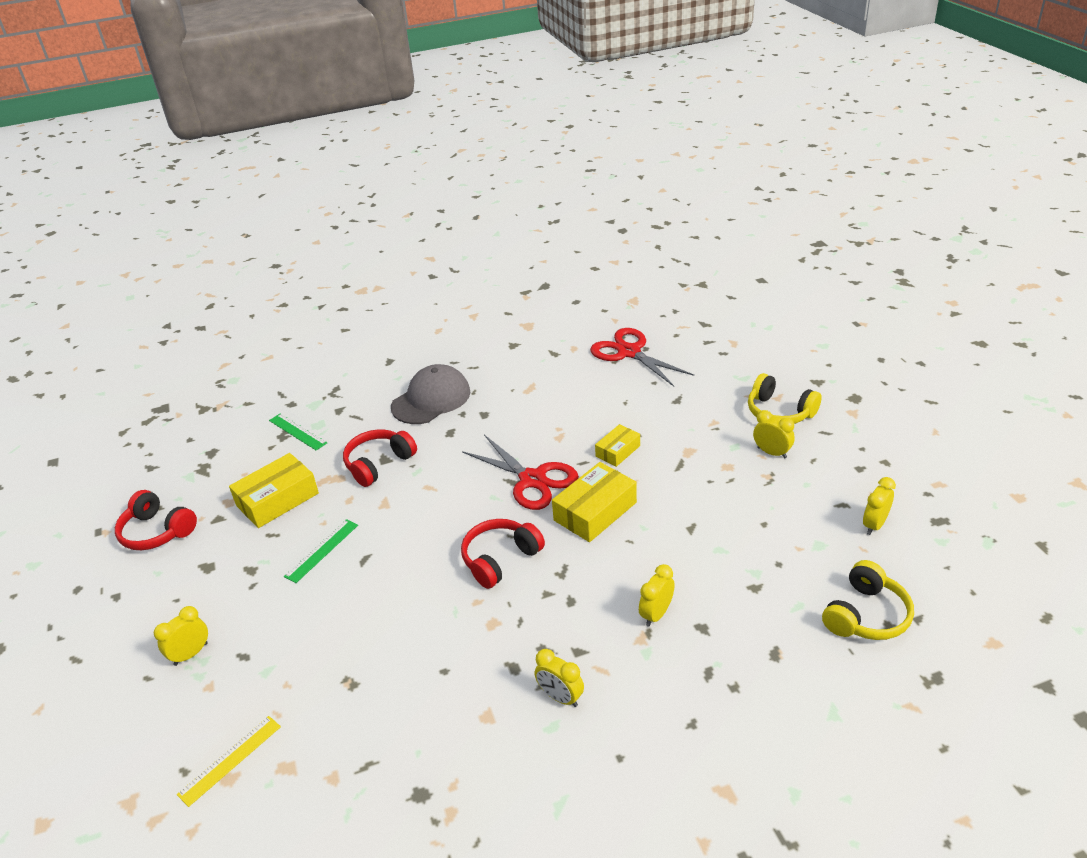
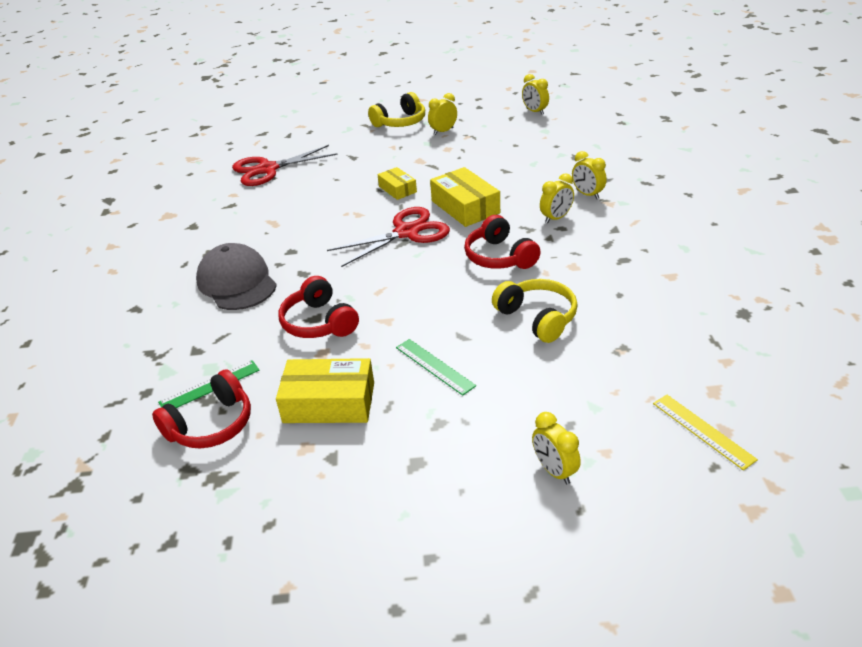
camera: 75 degrees left, 0 degrees up
(157, 532) = (322, 521): red headphones -> red headphones (211, 425)
(277, 499) = (329, 402): yellow box -> yellow box turned 60 degrees counterclockwise
(560, 697) = (657, 241): yellow clock -> yellow clock (556, 218)
(866, 615) = (611, 127): yellow headphones -> yellow headphones (537, 318)

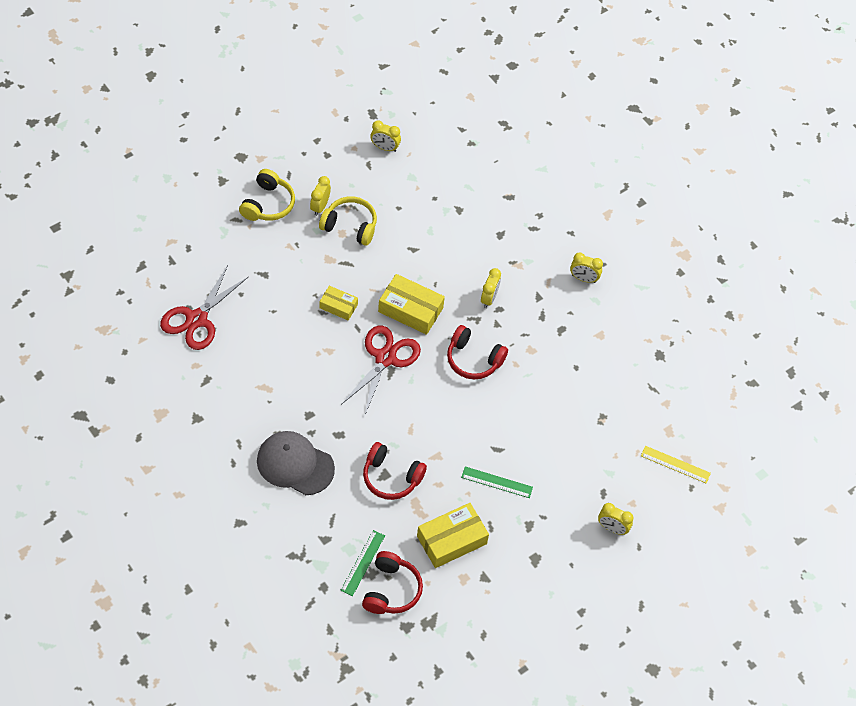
camera: 40 degrees left, 20 degrees up
(537, 318) = (535, 411): yellow headphones -> yellow headphones (350, 226)
(587, 194) = (496, 260): yellow clock -> yellow clock (583, 278)

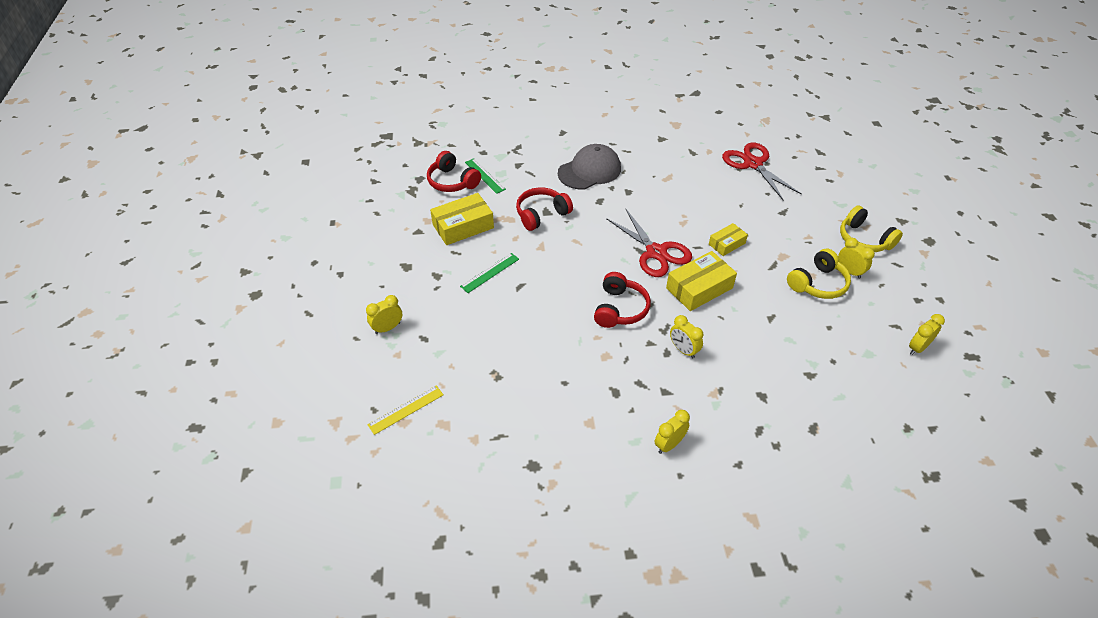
camera: 125 degrees right, 10 degrees down
(451, 540) = (463, 226): yellow box -> yellow box turned 60 degrees clockwise
(473, 359) = (620, 309): red headphones -> red headphones turned 135 degrees clockwise

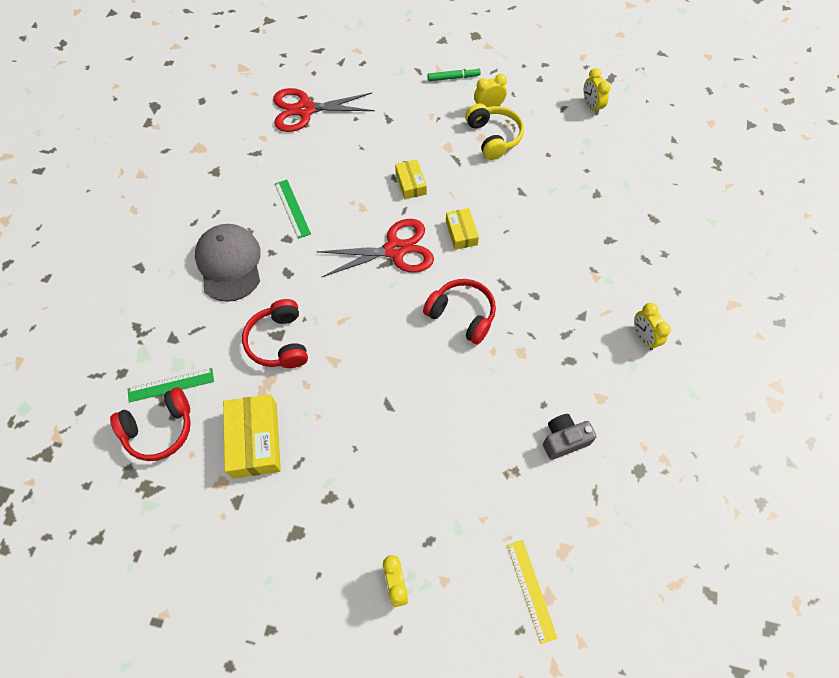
camera: 70 degrees left, 15 degrees up
(490, 272) = (351, 432): green ruler -> green ruler (292, 208)
(538, 404) = (564, 440): none -> grey camera
(683, 350) = (536, 280): yellow clock -> none
(699, 288) = (461, 233): yellow box -> yellow box, size x0.59
(864, 239) = (453, 78): yellow headphones -> green marker

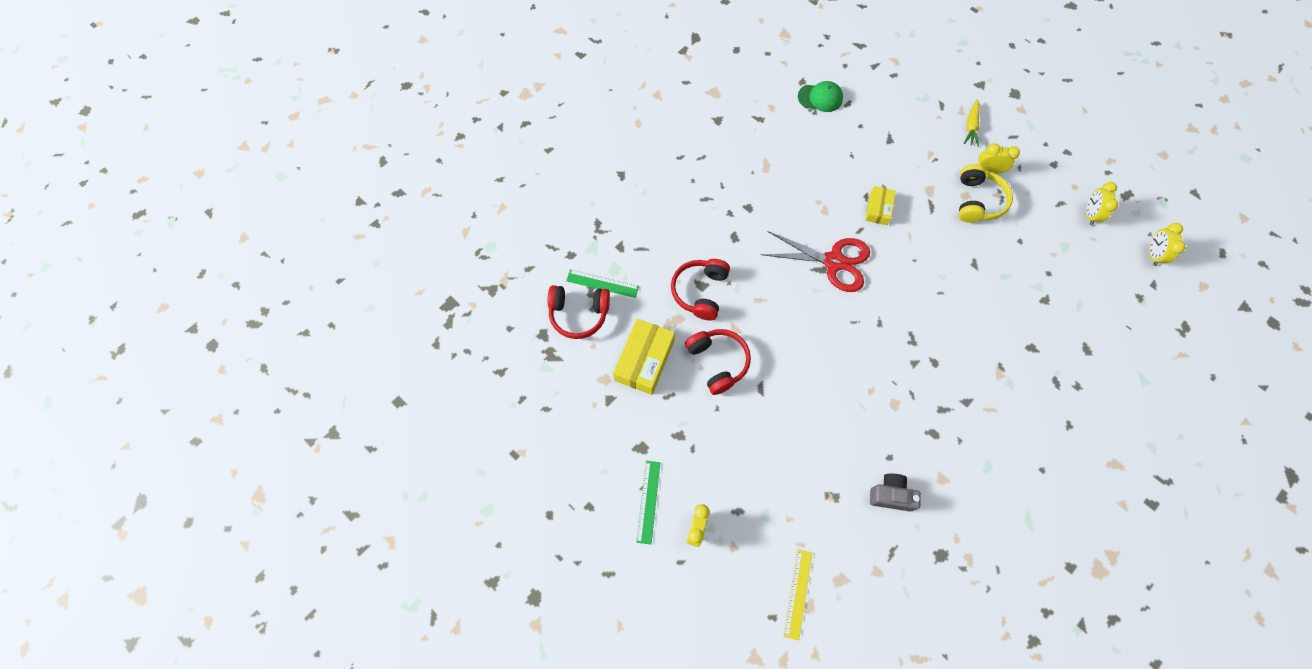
camera: 30 degrees right, 5 degrees up
(229, 263) = (692, 206): grey cap -> none
(292, 208) = (765, 183): green ruler -> green ruler (648, 501)
(305, 110) = (820, 98): red scissors -> green cap
(453, 78) = (971, 126): green marker -> yellow carrot
(461, 233) = (899, 275): yellow box -> none
(462, 315) = (861, 346): red headphones -> red headphones (718, 362)
(643, 337) = (1012, 449): yellow clock -> yellow clock (1152, 254)

